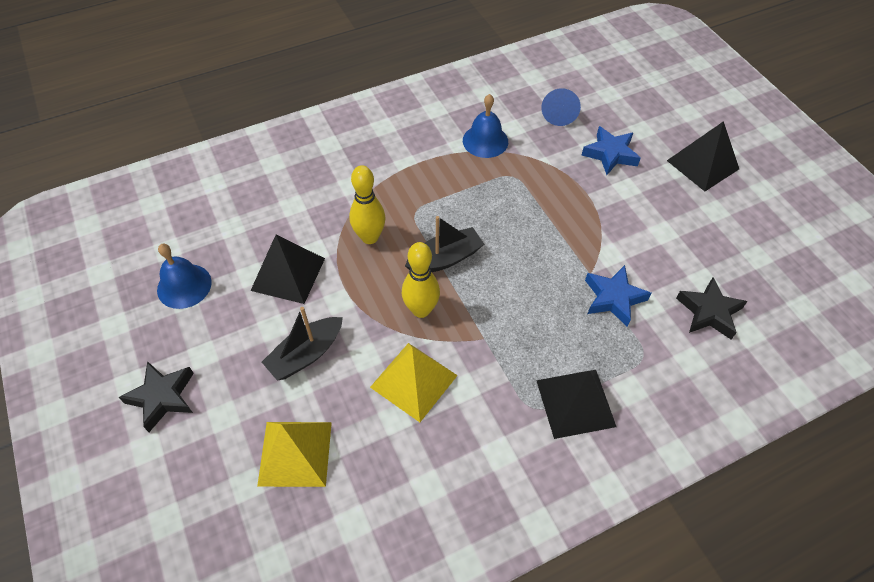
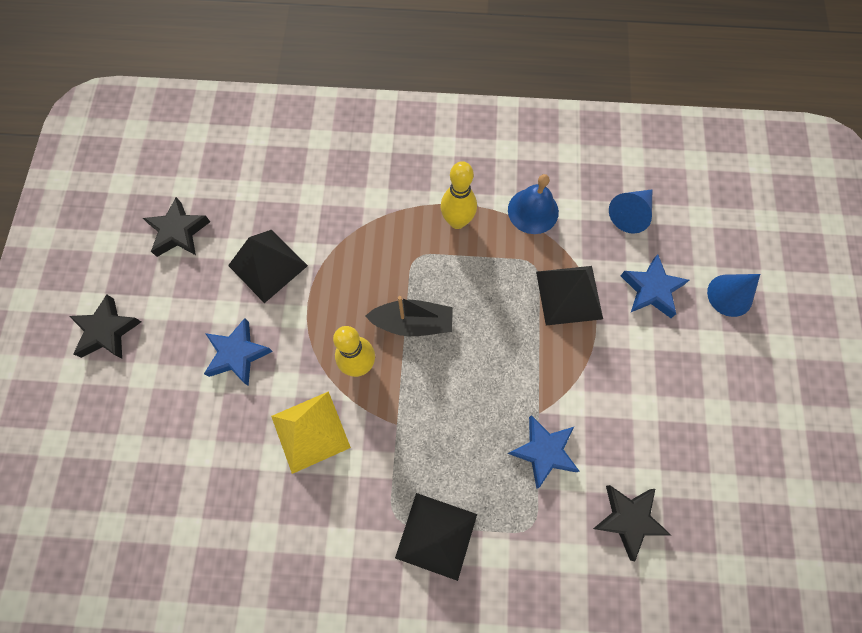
camera: 30 degrees right, 15 degrees up
(184, 286) = (178, 232): blue bell -> black star
(295, 453) = (178, 442): yellow pyramid -> none
(306, 354) = (237, 354): black boat -> blue star
(369, 237) = (359, 264): yellow bowling pin -> yellow bowling pin (457, 221)
(666, 134) = (730, 295): none -> blue cone
(702, 164) = (743, 352): black pyramid -> black pyramid (569, 295)

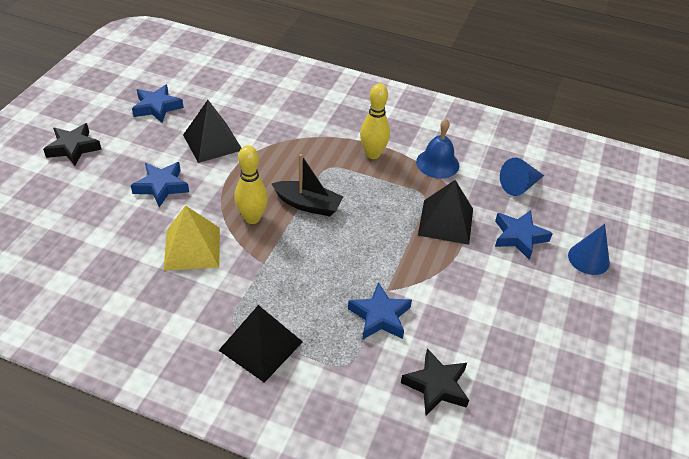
camera: 15 degrees right, 25 degrees down
(178, 232) = (157, 107): black star -> blue star

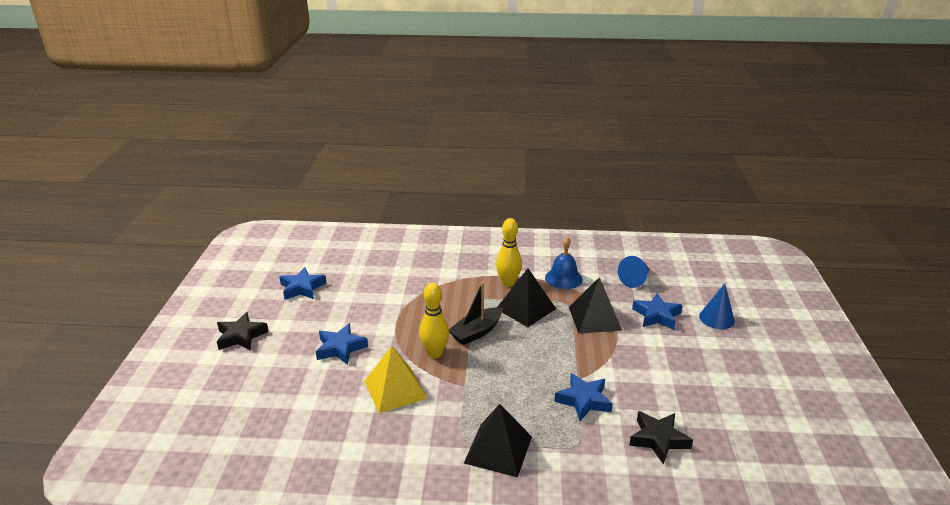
camera: 15 degrees left, 15 degrees down
(212, 142) = (367, 304): black pyramid -> black pyramid (526, 308)
(308, 205) = (476, 332): black boat -> black boat turned 135 degrees clockwise

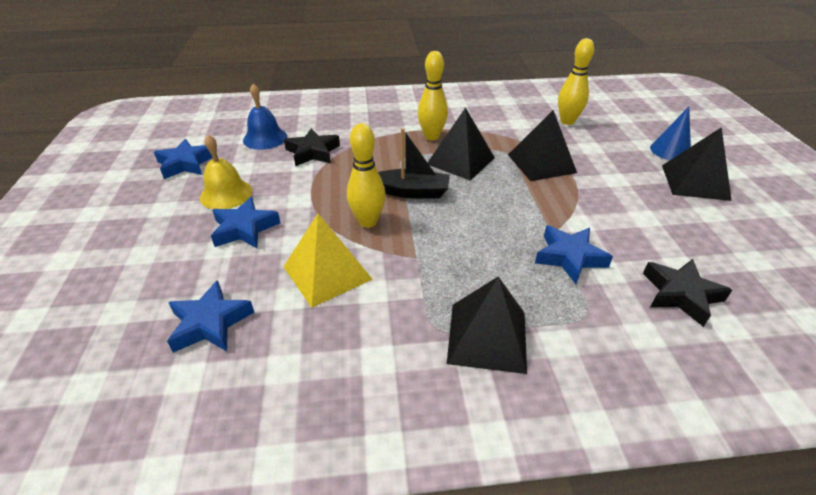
camera: 10 degrees left, 10 degrees up
(241, 336) = (107, 228): black star -> black star (313, 152)
(330, 318) = (226, 194): none -> yellow bell
(476, 332) = (412, 192): black boat -> black boat turned 120 degrees counterclockwise
(563, 278) = (490, 126): blue bell -> blue bell (265, 138)
(635, 280) = (567, 121): blue cone -> yellow bowling pin
(657, 316) = (607, 154): blue star -> blue star (210, 323)
(723, 350) = (695, 182): none -> black pyramid

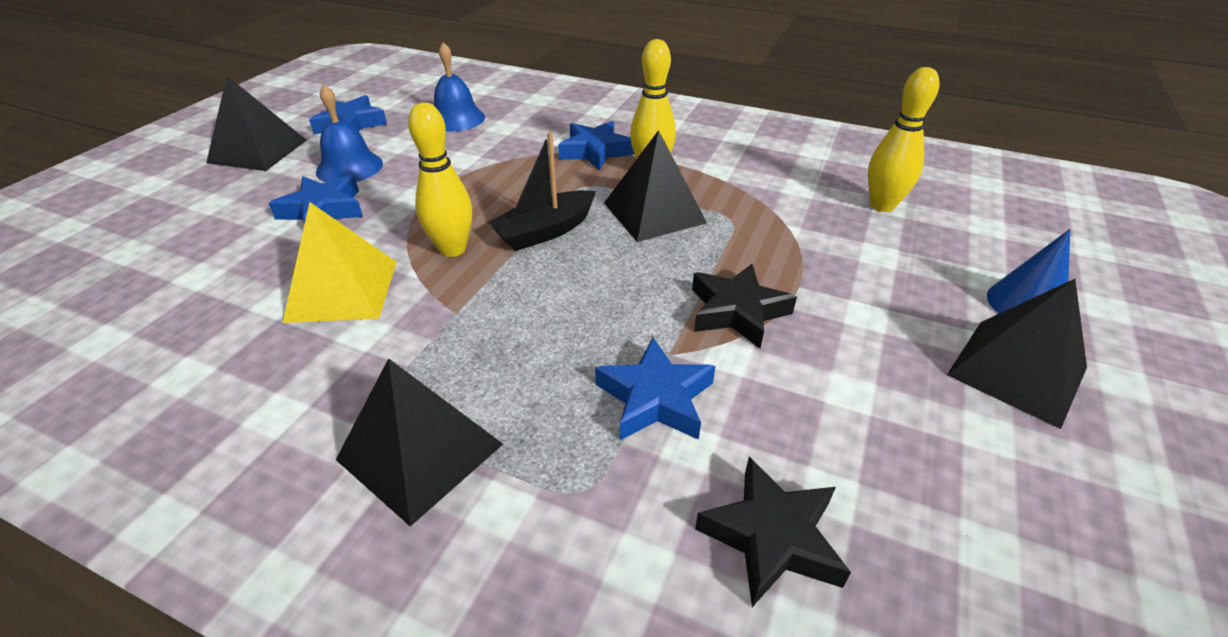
camera: 30 degrees right, 0 degrees up
(210, 323) = (180, 296): blue star -> blue star (595, 151)
(226, 194) = (349, 167): yellow bell -> blue bell
(313, 152) = (487, 148): black star -> black star (737, 311)
(412, 192) = (545, 231): black boat -> black boat turned 105 degrees clockwise
(541, 163) = (768, 252): black pyramid -> black pyramid (257, 151)

